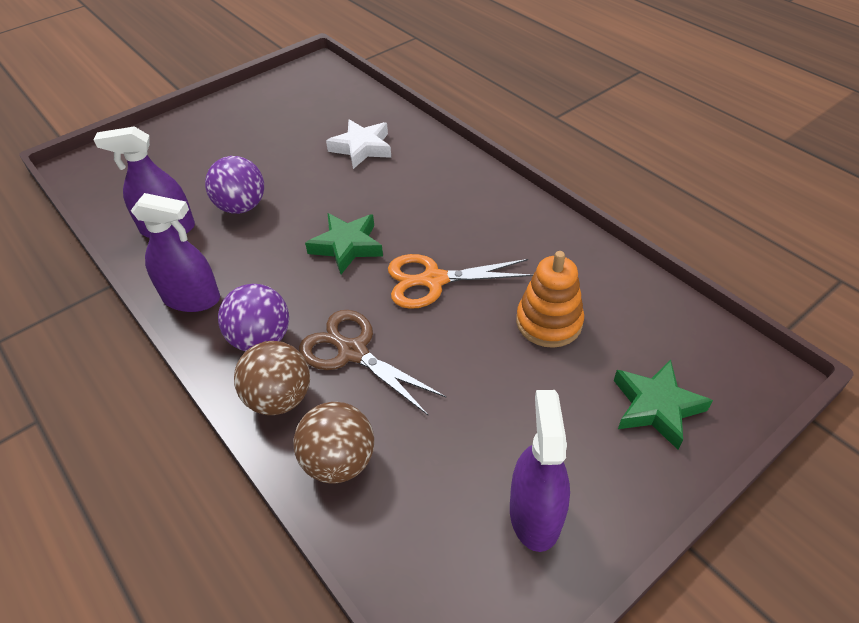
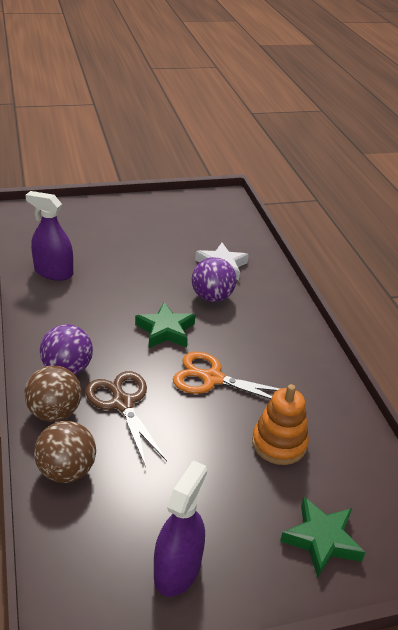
camera: 20 degrees right, 10 degrees down
(191, 298) = (40, 324): purple spray bottle -> none
(241, 207) = (111, 276): purple ball -> purple ball (212, 297)

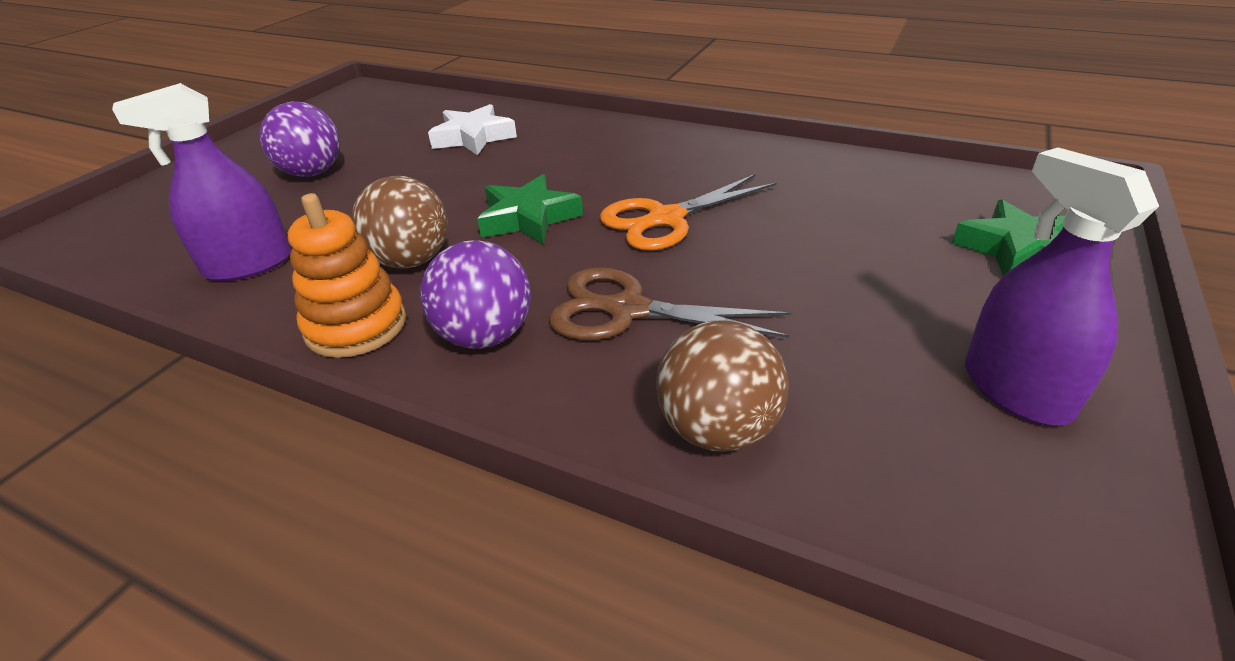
camera: 45 degrees left, 0 degrees up
(54, 412) = (566, 390): brown ball -> brown ball (411, 261)
(212, 297) = (518, 163): purple ball -> purple ball (312, 173)
(279, 443) = (831, 217): orange stacking toy -> orange stacking toy (356, 326)

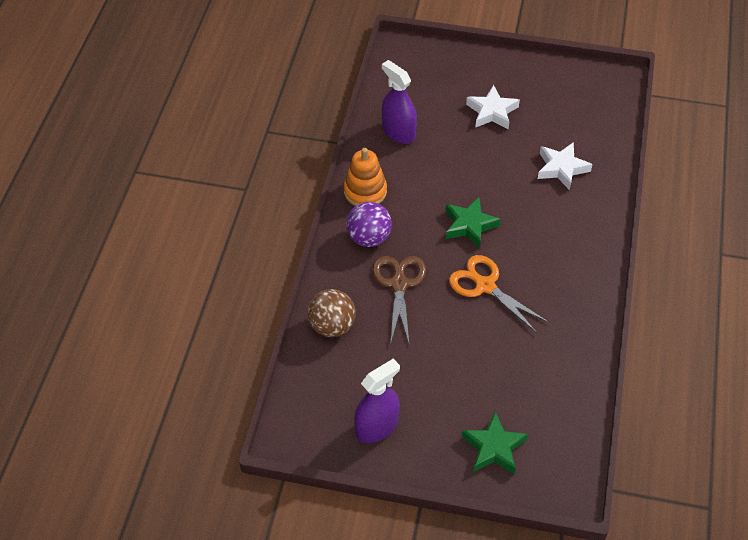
camera: 75 degrees right, 15 degrees up
(312, 173) = (492, 112): purple ball -> white star
(411, 261) = (417, 191): brown ball -> none

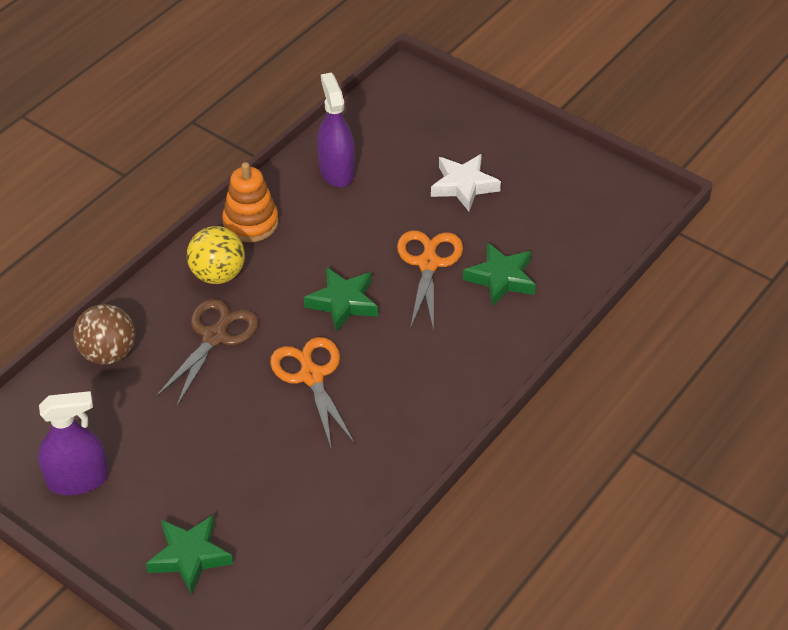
camera: 25 degrees right, 5 degrees down
(369, 238) = (218, 274): purple ball -> yellow ball
(507, 175) = (428, 263): none -> orange scissors
(561, 168) = (501, 278): white star -> green star

